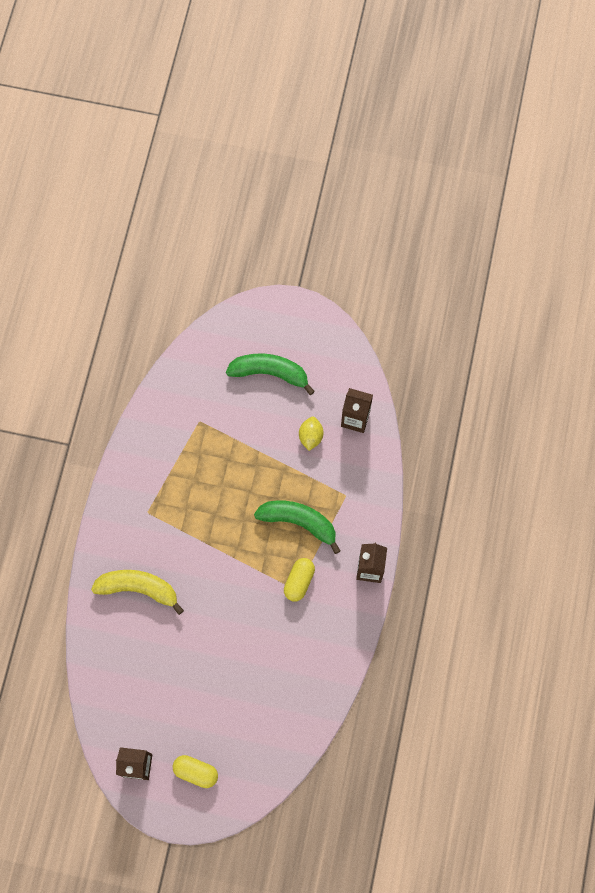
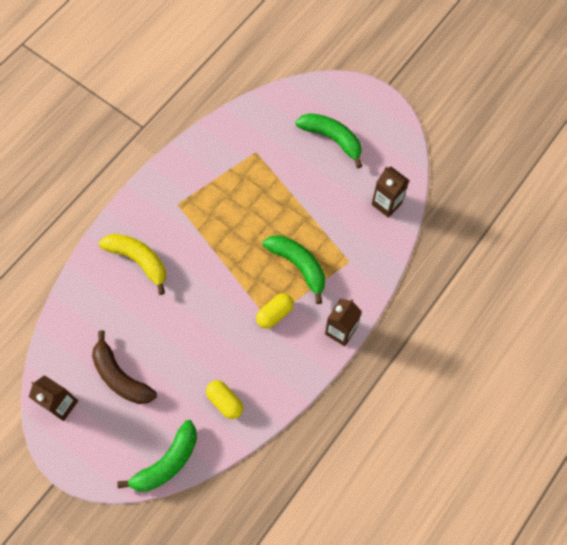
camera: 25 degrees right, 5 degrees down
(181, 712) = (120, 376): none -> brown banana
(196, 772) = (106, 433): yellow capsule -> yellow capsule (225, 401)
(267, 771) = (167, 462): none -> green banana
(310, 436) = (342, 202): yellow lemon -> none

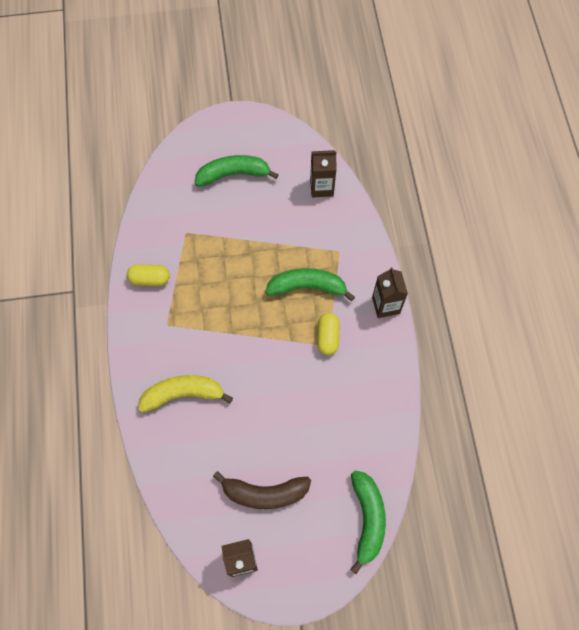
camera: 45 degrees left, 0 degrees up
(225, 401) = (360, 434): yellow capsule -> yellow capsule (149, 279)

